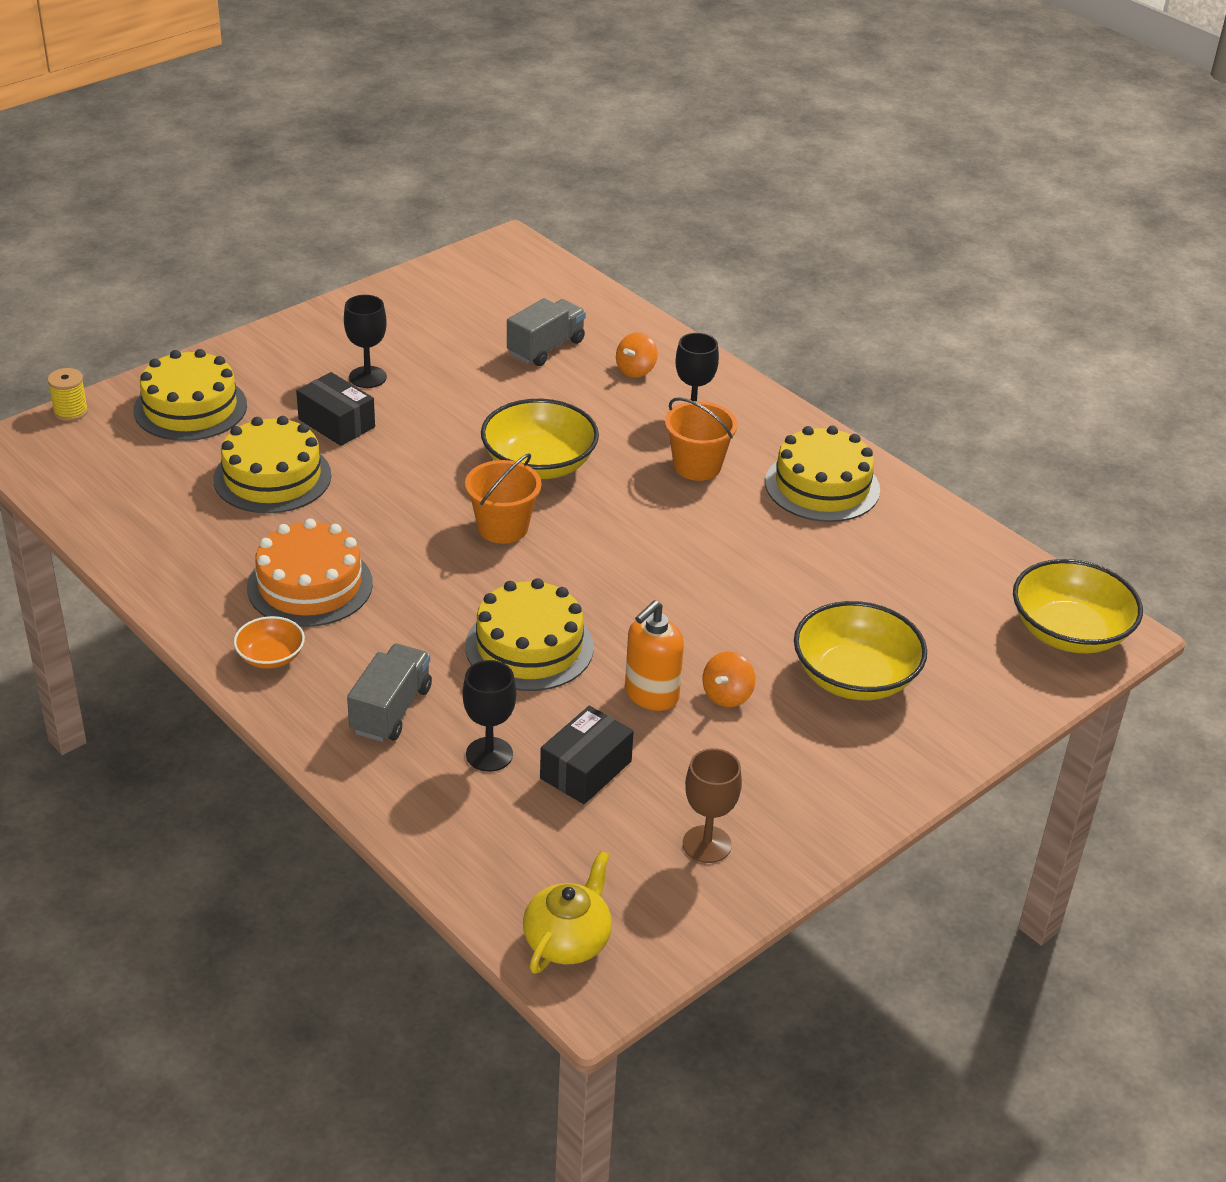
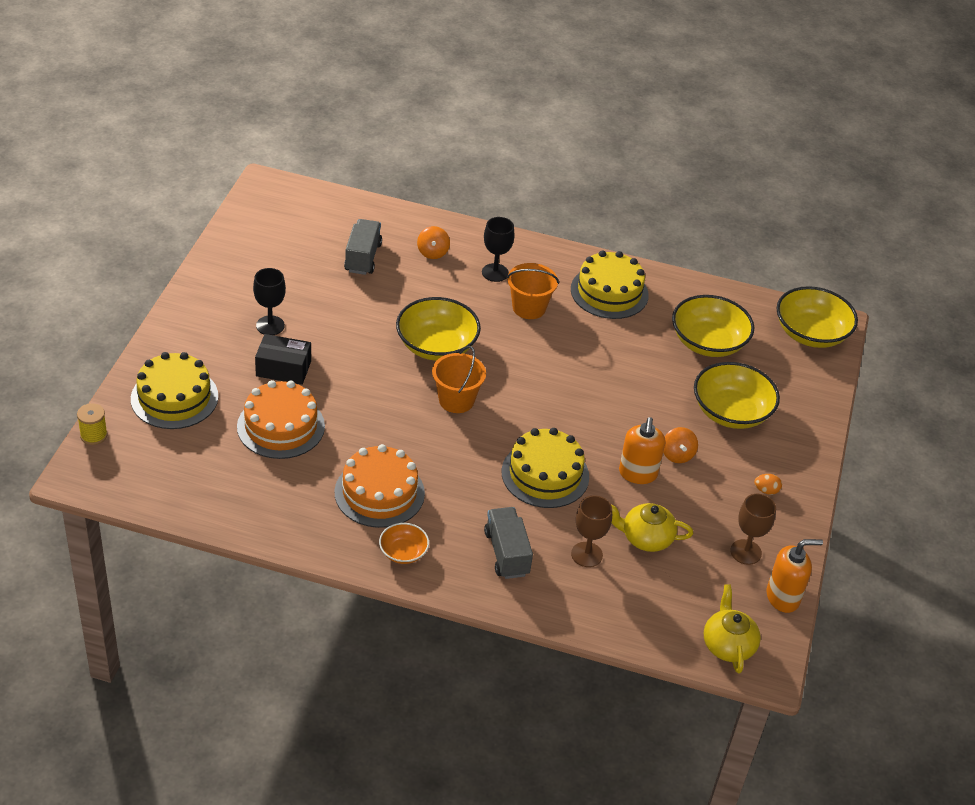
camera: 35 degrees left, 5 degrees up
(272, 477) = (281, 426): yellow cake -> orange cake
(489, 754) = (586, 554): black goblet -> brown goblet
(586, 770) = (646, 538): black box -> yellow teapot
(704, 920) = (783, 597): none -> orange soap dispenser
(811, 786) = (766, 490): none -> orange egg
(904, 588) = (708, 342): none -> yellow bowl

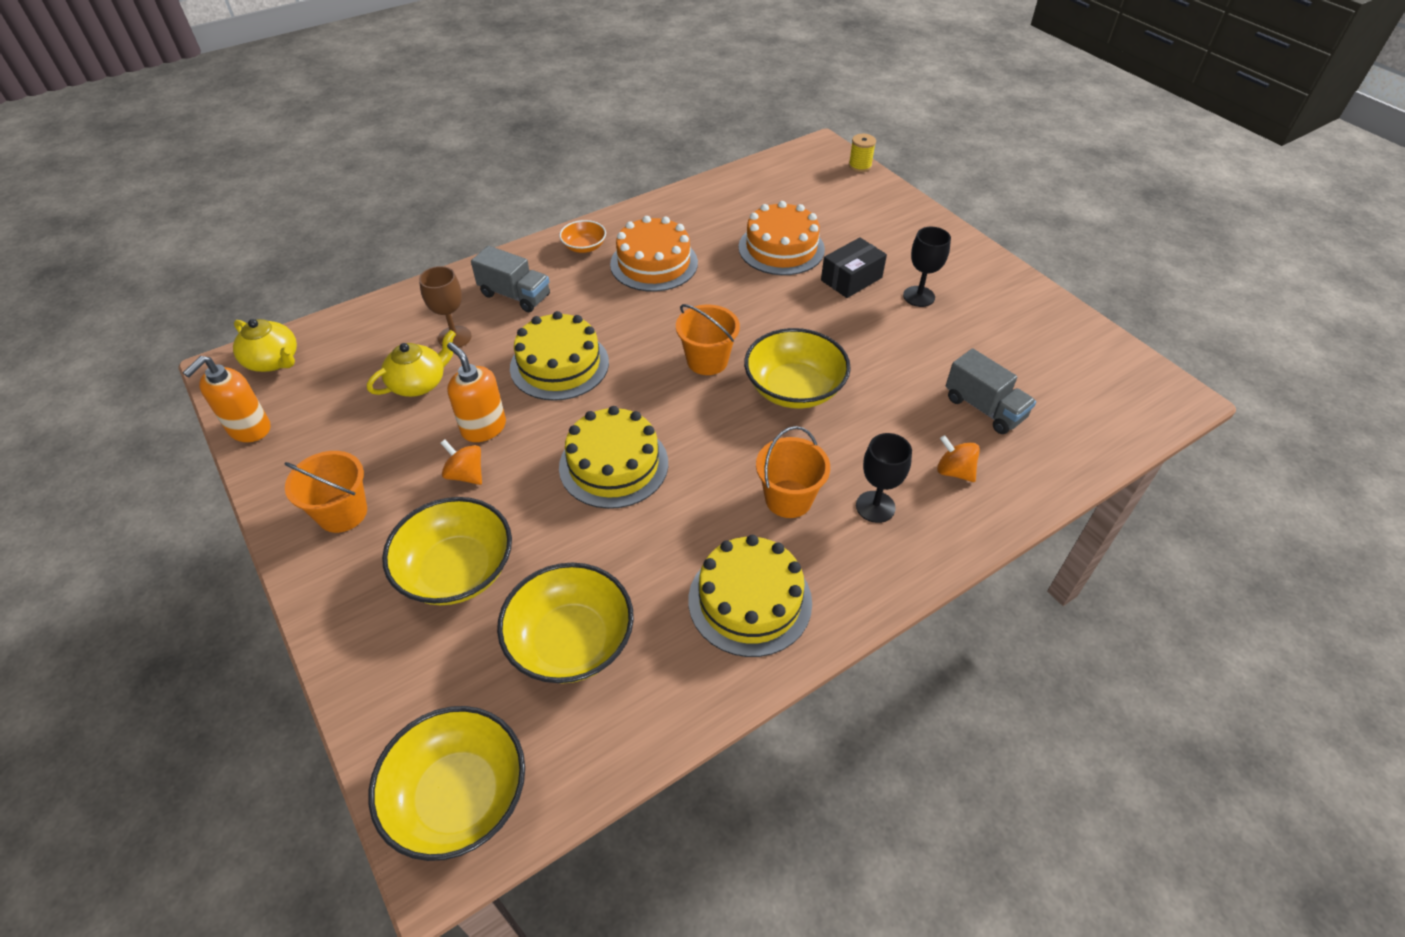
camera: 135 degrees right, 5 degrees up
(174, 397) = (868, 212): yellow cake -> yellow cake (613, 465)
(745, 552) = (316, 440): brown goblet -> none
(766, 490) = (342, 513): orange egg -> orange bucket

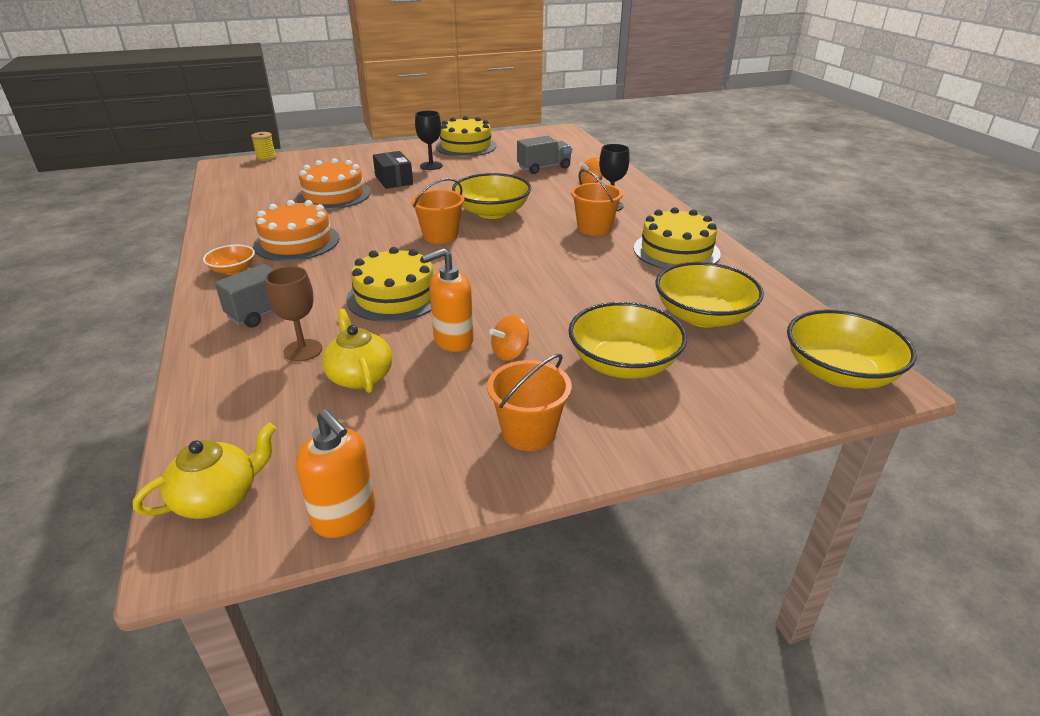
camera: 75 degrees left, 15 degrees down
(613, 465) = (533, 283): yellow cake -> yellow cake (466, 146)

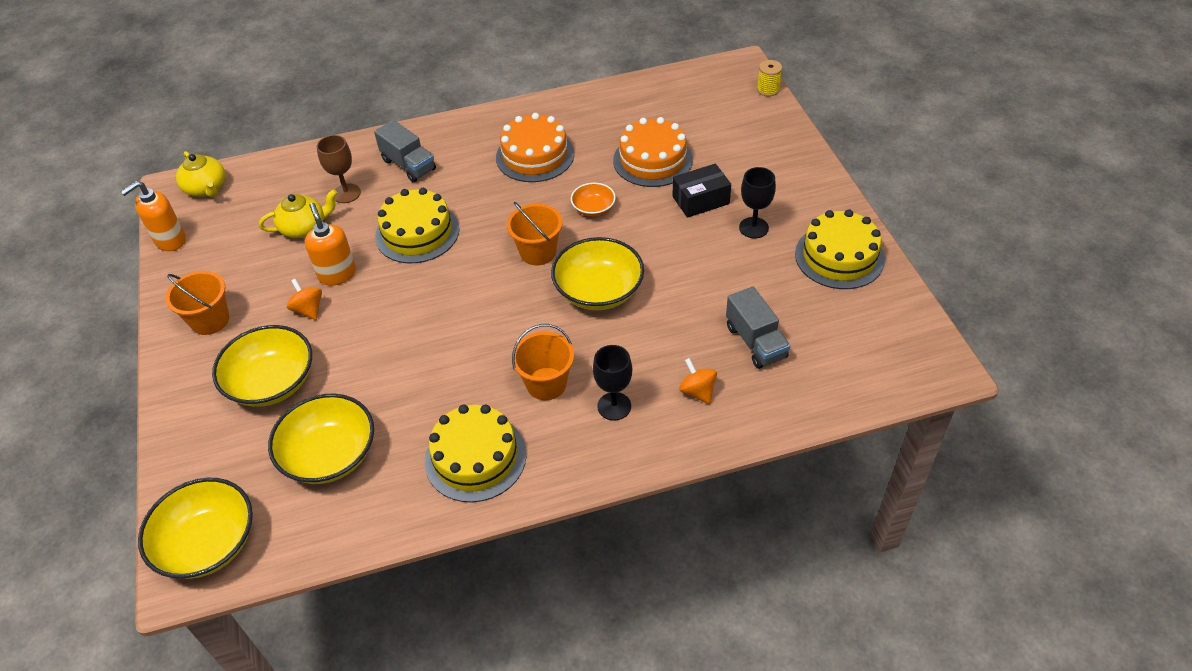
camera: 95 degrees right, 15 degrees up
(233, 270) = (483, 130): orange bowl -> orange bowl (593, 208)

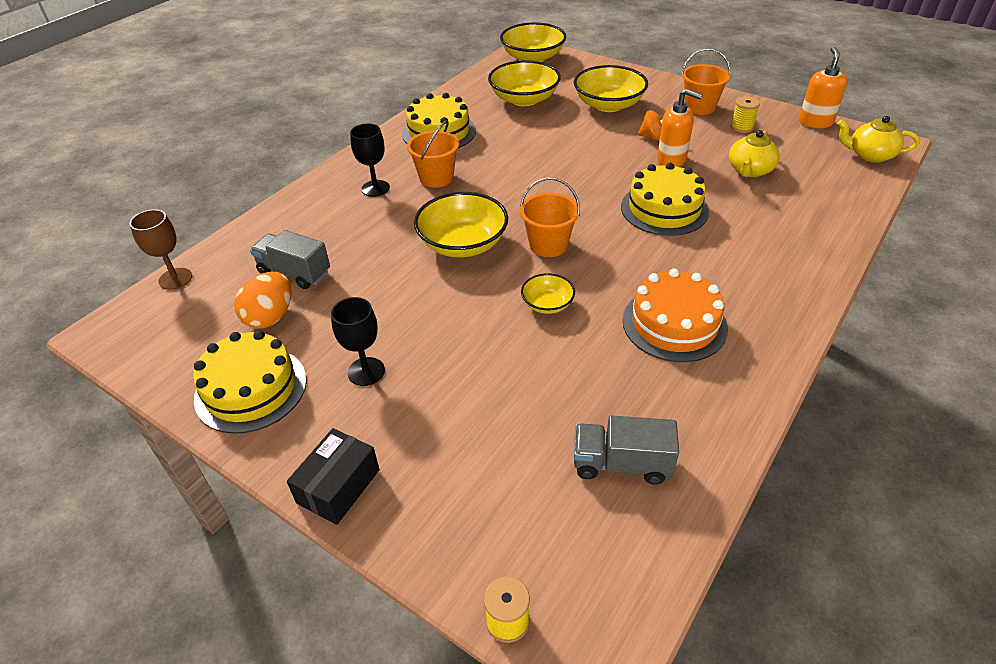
camera: 140 degrees right, 5 degrees down
(227, 273) = (742, 127): none -> yellow spool
(346, 193) = (769, 204): brown goblet -> brown goblet (175, 279)
(408, 165) = (767, 250): grey truck -> grey truck (621, 464)
(593, 208) = (547, 304): orange bowl -> yellow bowl
(652, 160) = (549, 391): orange cake -> none
(697, 391) = (320, 222): orange spinning top -> none
(700, 200) = (449, 372): black box -> black box (338, 486)
(798, 308) = (270, 317): none -> orange egg

